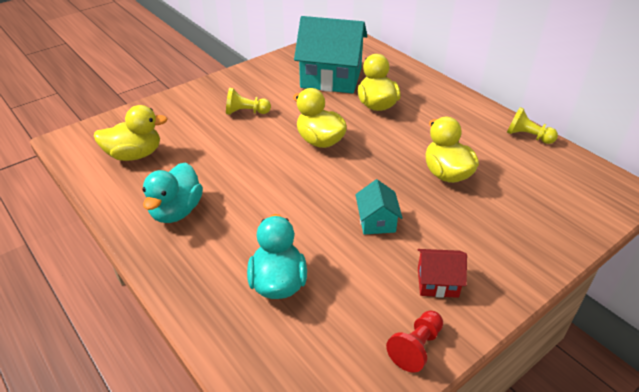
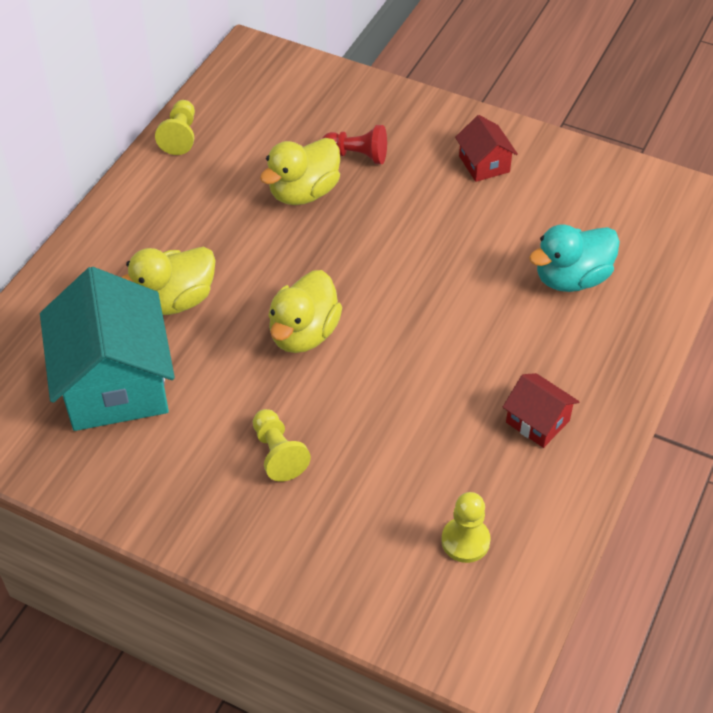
camera: 115 degrees left, 10 degrees up
(135, 155) = (465, 541): yellow duck -> yellow pawn
(176, 211) = (537, 421): turquoise duck -> red house
(376, 221) = (428, 230): turquoise house -> none
(416, 347) = (569, 161): red pawn -> red pawn (357, 155)

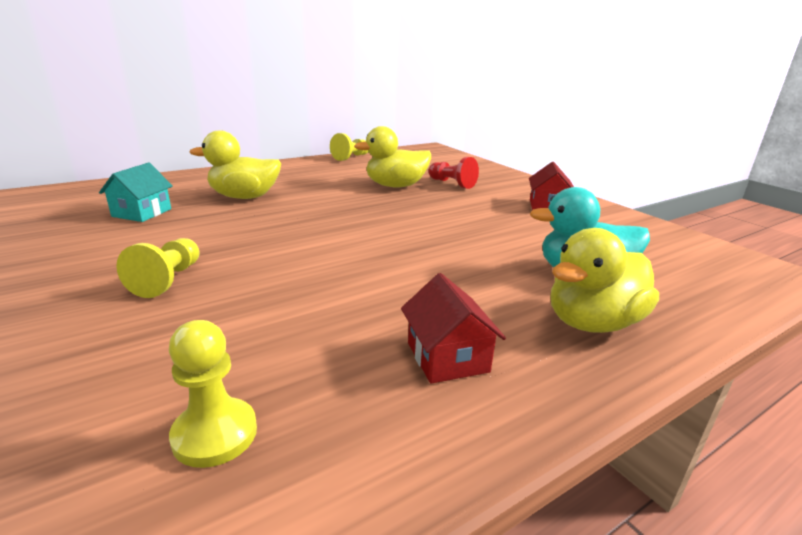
camera: 30 degrees right, 25 degrees down
(115, 383) = (142, 213): turquoise house -> turquoise house, size x0.47
(304, 333) = (301, 232): yellow duck -> yellow duck (592, 323)

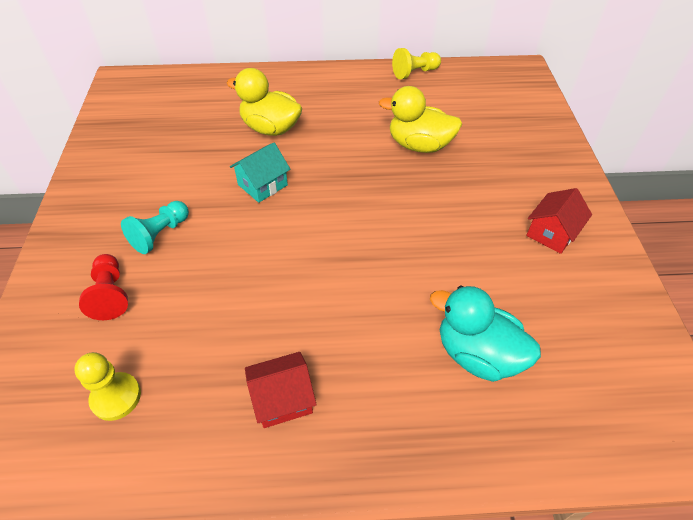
camera: 30 degrees right, 25 degrees up
(142, 213) = (183, 132): turquoise house -> turquoise house (262, 185)
(168, 280) = (160, 234): yellow pawn -> turquoise pawn
(447, 357) = (282, 399): red house -> red house turned 60 degrees clockwise
(452, 184) = (482, 157): red pawn -> red pawn (110, 294)
(592, 323) = (422, 415): yellow duck -> none

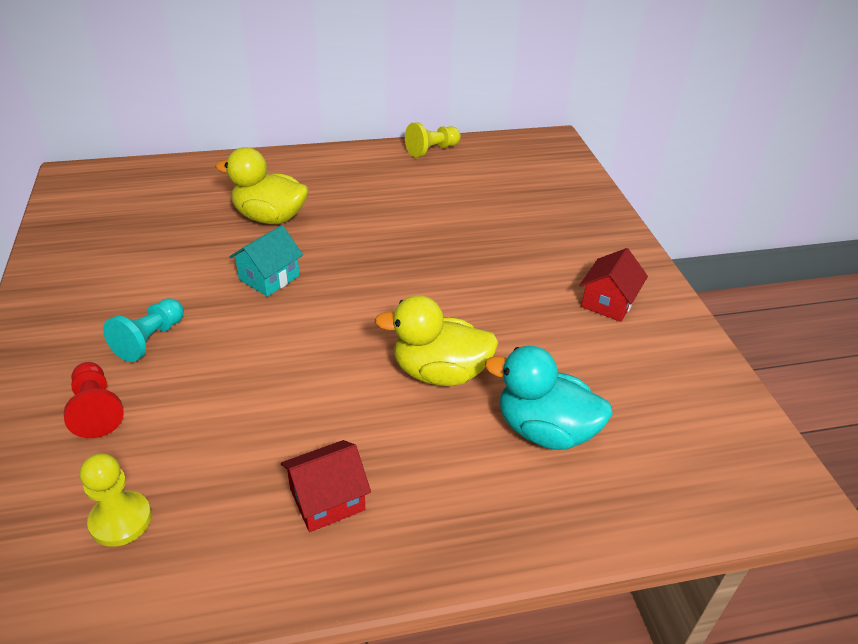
camera: 10 degrees left, 10 degrees down
(419, 145) = (448, 224): yellow duck -> yellow duck (439, 372)

